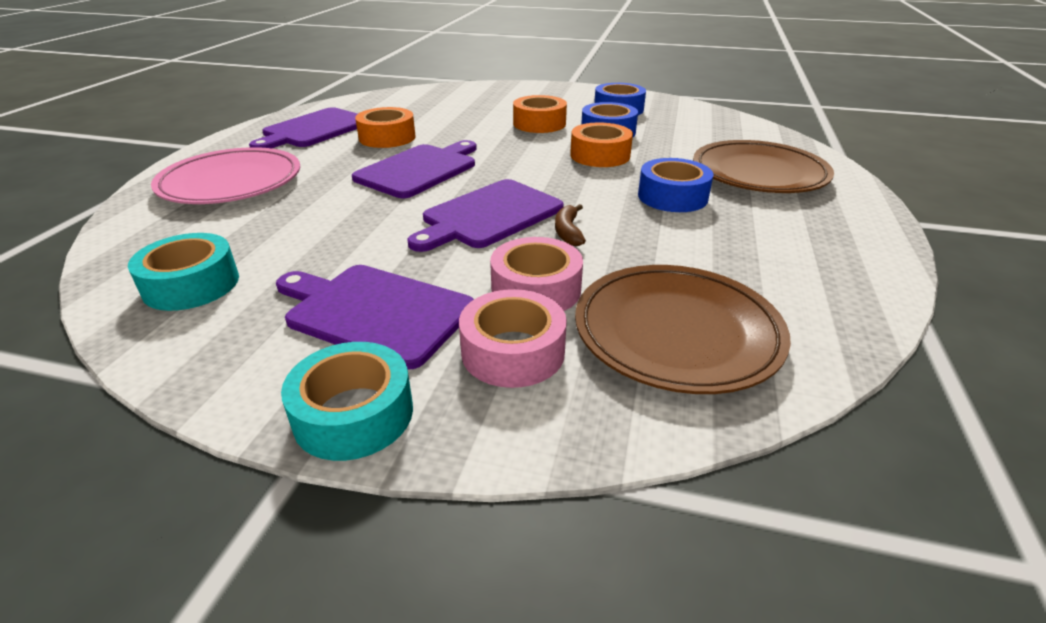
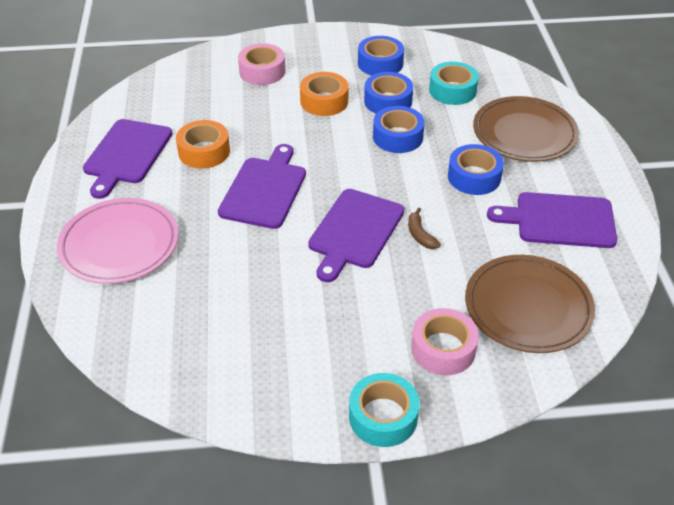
camera: 20 degrees left, 10 degrees up
(191, 284) = (195, 356): turquoise tape -> turquoise tape (452, 90)
(375, 312) = (340, 343): purple cutting board -> purple cutting board (560, 220)
(536, 289) = (428, 295): pink tape -> pink tape (262, 71)
(600, 155) = (397, 137): orange tape -> blue tape

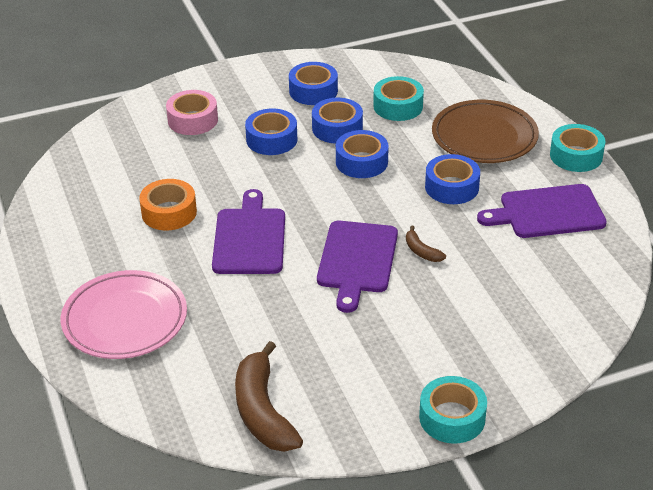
camera: 15 degrees left, 5 degrees down
(127, 154) = (87, 230): purple cutting board -> none
(202, 365) = (263, 411): none -> brown banana
(324, 101) = (271, 139): orange tape -> blue tape
(443, 349) = (483, 348): pink tape -> none
(528, 307) = (546, 296): brown plate -> none
(609, 168) = (576, 156): none -> turquoise tape

